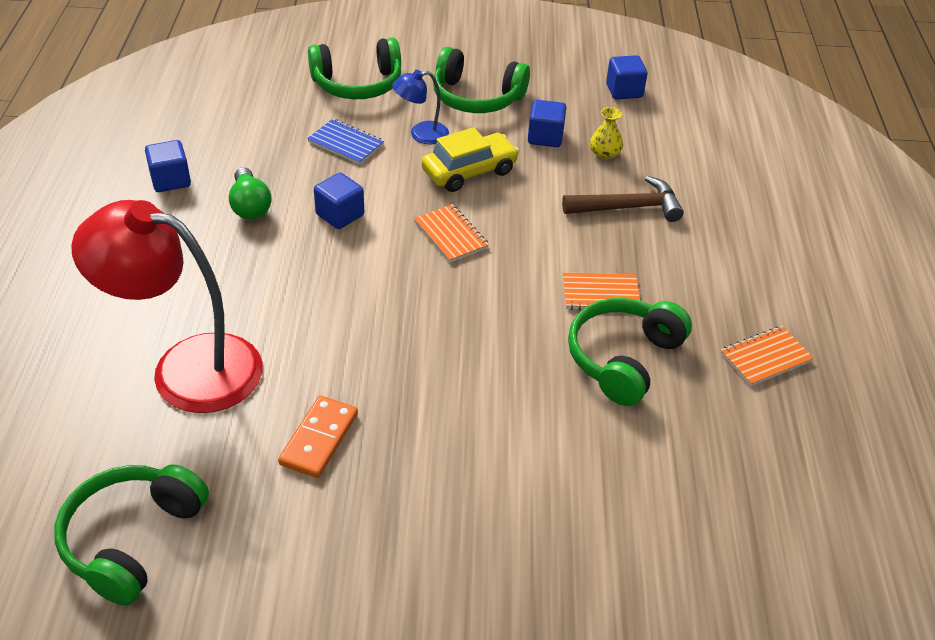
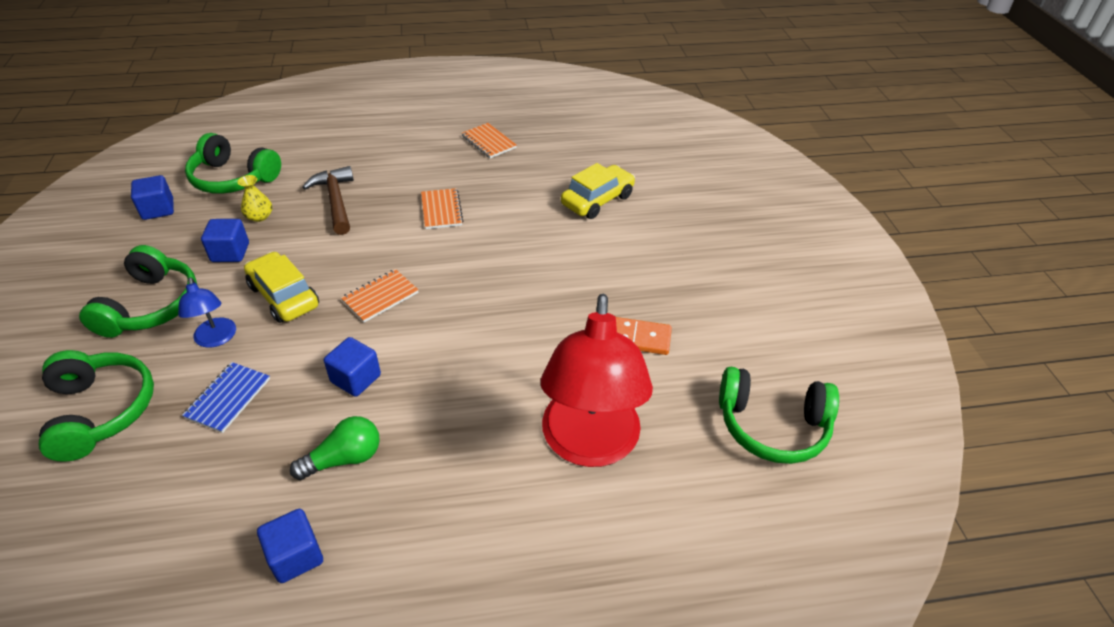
camera: 100 degrees left, 0 degrees up
(607, 460) = (597, 200): none -> yellow car
(623, 359) = (506, 197): green headphones -> green headphones (233, 178)

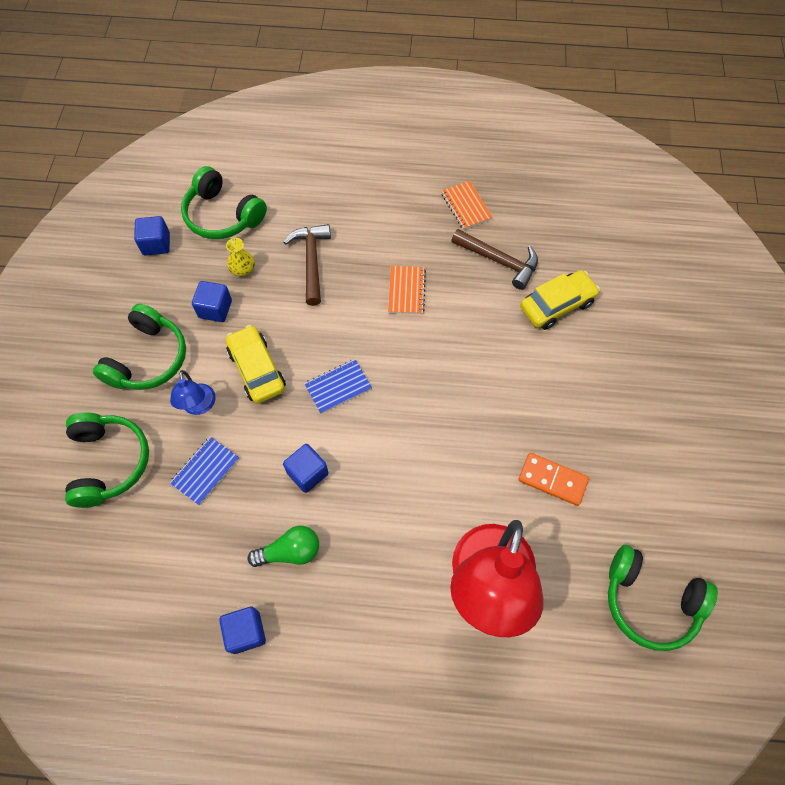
camera: 15 degrees right, 20 degrees up
(380, 297) = (338, 387): orange notebook -> blue notebook
(531, 176) = (499, 261): none -> brown hammer

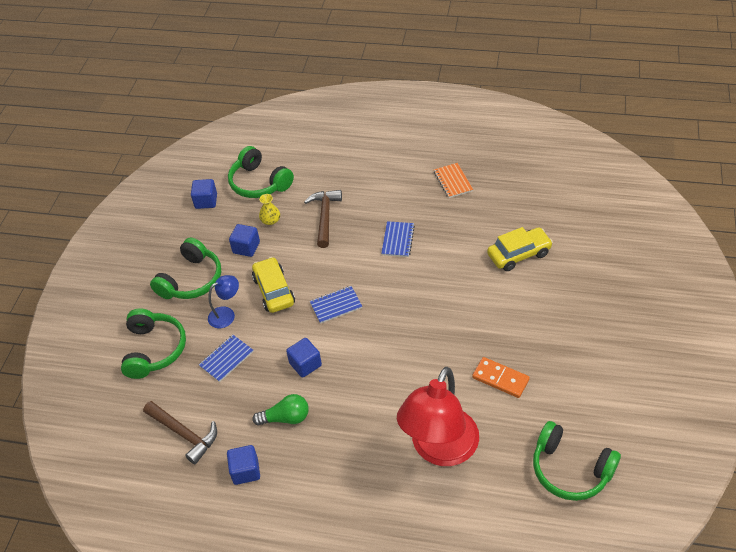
camera: 10 degrees right, 15 degrees down
(199, 406) = (226, 314): blue lamp -> blue lamp turned 120 degrees counterclockwise
(406, 291) = (398, 240): orange notebook -> blue notebook
(499, 261) = (475, 221): brown hammer -> brown hammer (184, 434)

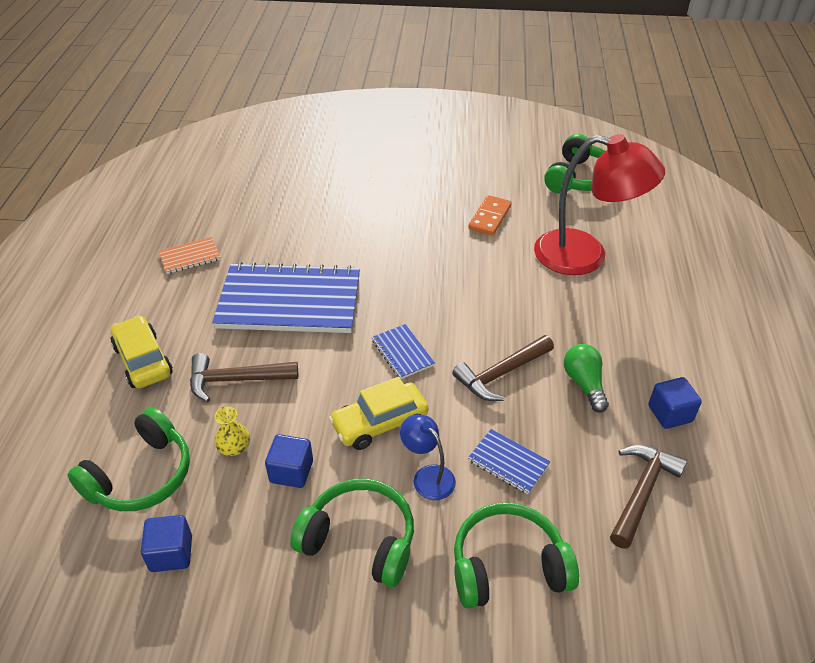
camera: 100 degrees left, 5 degrees down
(305, 364) = (501, 374): blue cube -> brown hammer
(398, 240) = (289, 301): blue notebook -> blue notebook, size x2.33
(519, 254) = (319, 205): yellow car -> yellow car (143, 361)

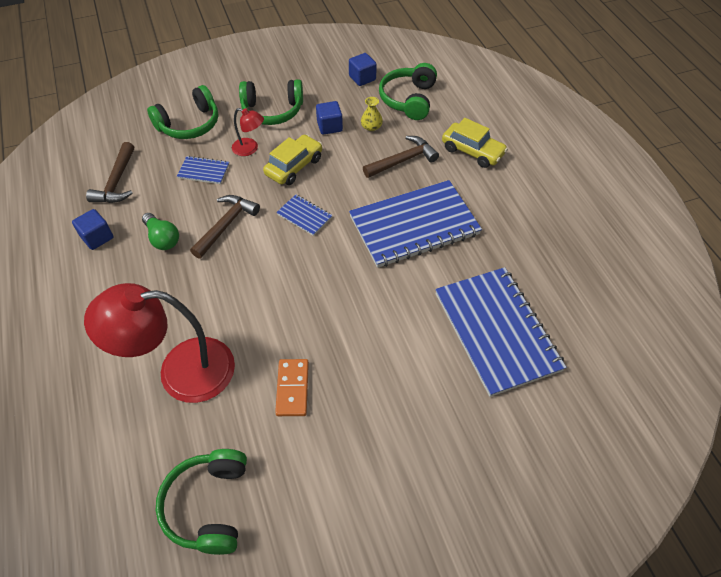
camera: 155 degrees right, 10 degrees up
(190, 257) = (525, 235): orange notebook -> none
(294, 201) = (496, 331): none -> blue notebook
(428, 476) = (250, 149): blue lamp -> red lamp

